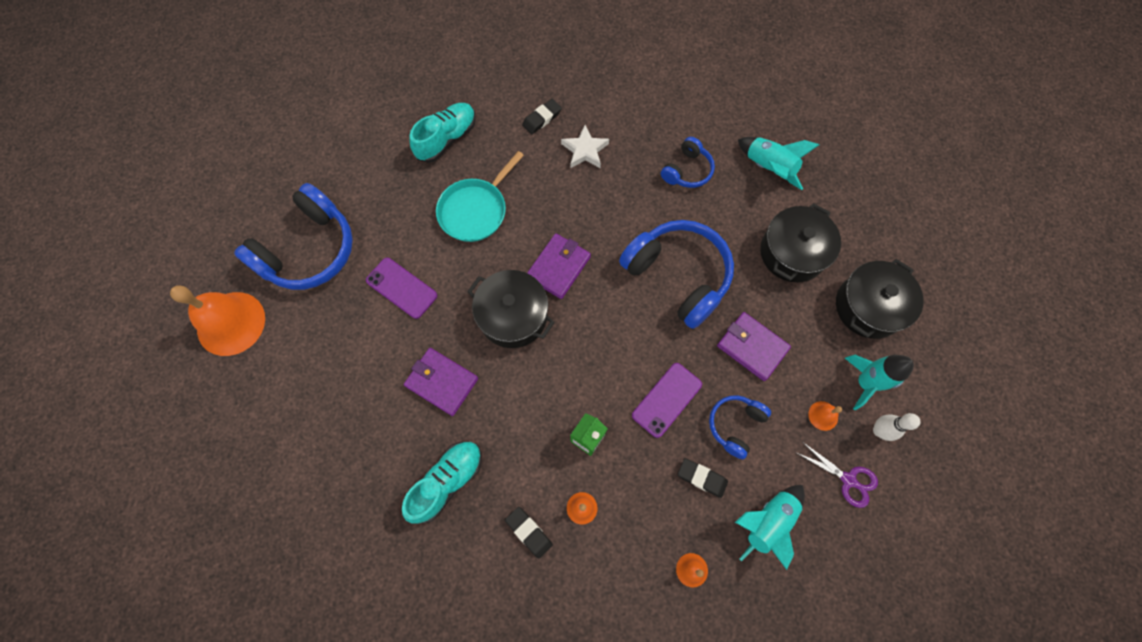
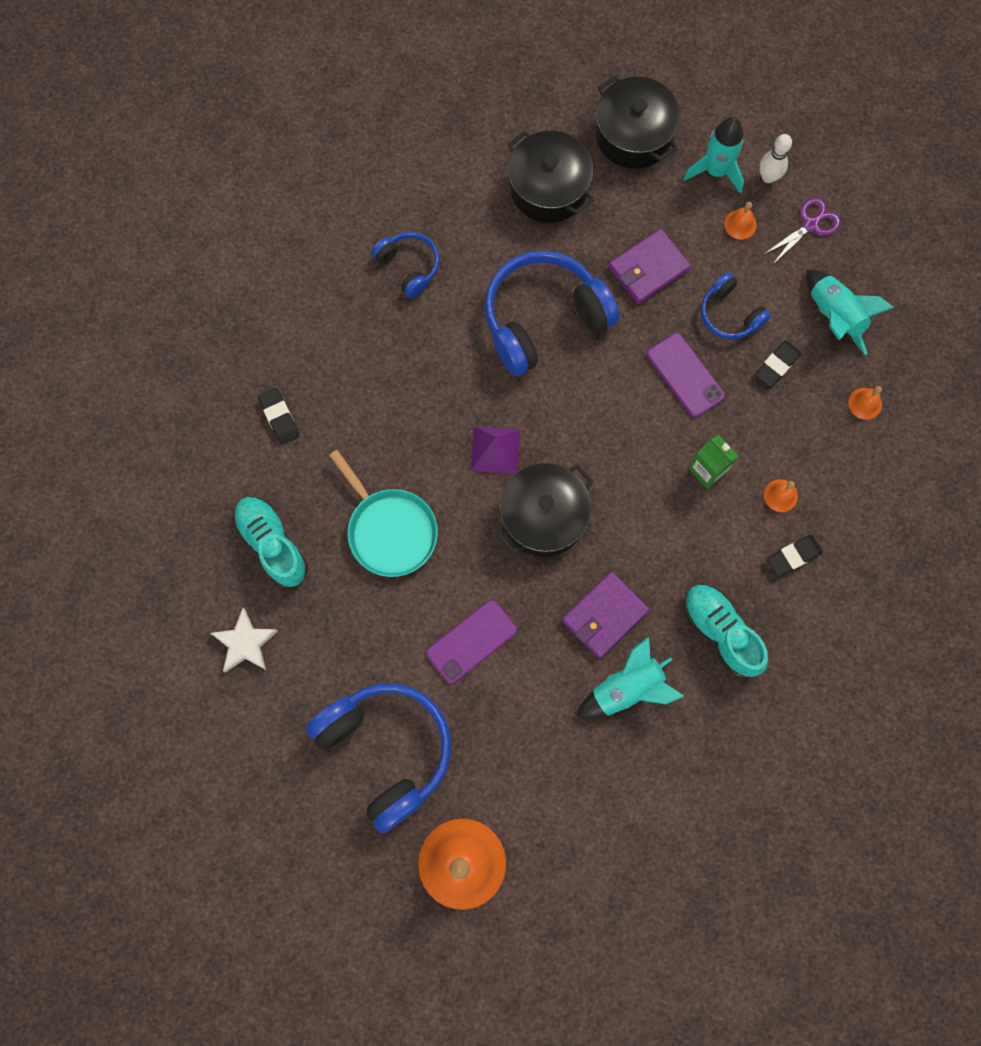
camera: 75 degrees left, 5 degrees up
(558, 267) = (495, 449): purple wallet -> purple pyramid
(585, 150) = (343, 377): white star -> white star (245, 643)
(768, 168) = (433, 175): turquoise rocket -> turquoise rocket (627, 689)

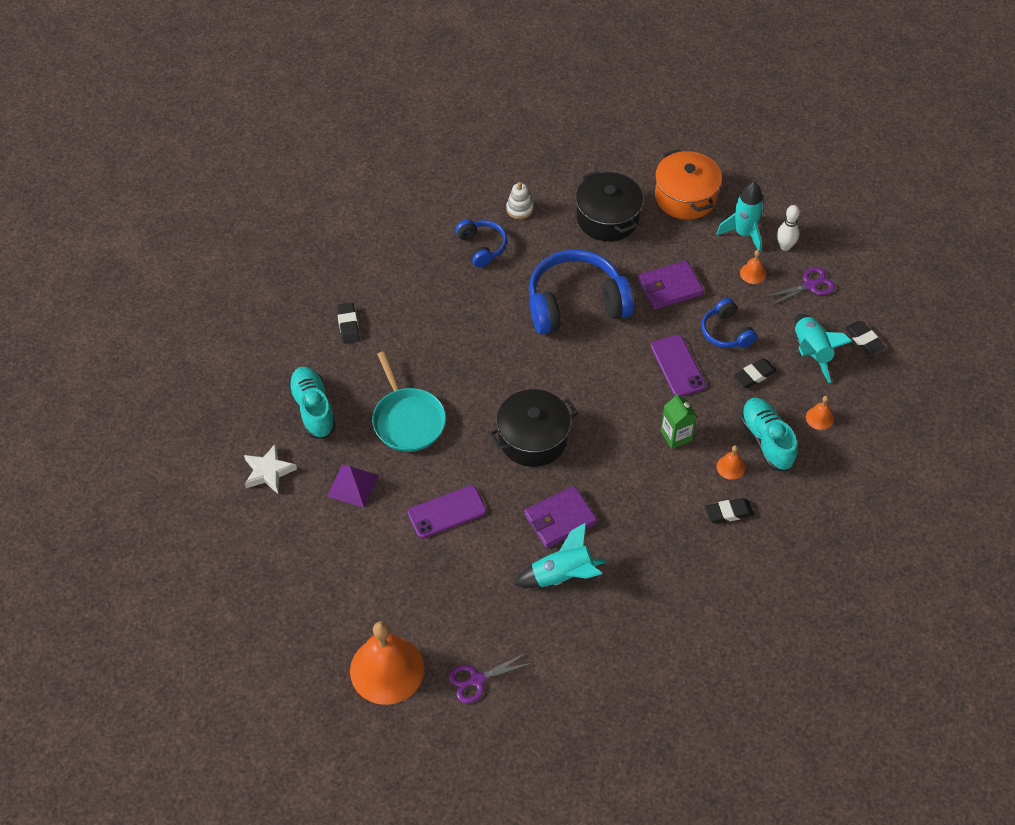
camera: 15 degrees right, 20 degrees down
(386, 750) = (353, 573): blue headphones -> none
(439, 201) = (519, 209): none -> white stacking toy
(495, 449) = (509, 384): purple pyramid -> purple pyramid (353, 485)
(568, 848) = (477, 680): none -> purple scissors
(633, 135) = (685, 197): black pot -> orange pot
(720, 632) = (652, 553): turquoise shoe -> turquoise shoe (766, 441)
(890, 285) = (864, 340): none -> black eraser

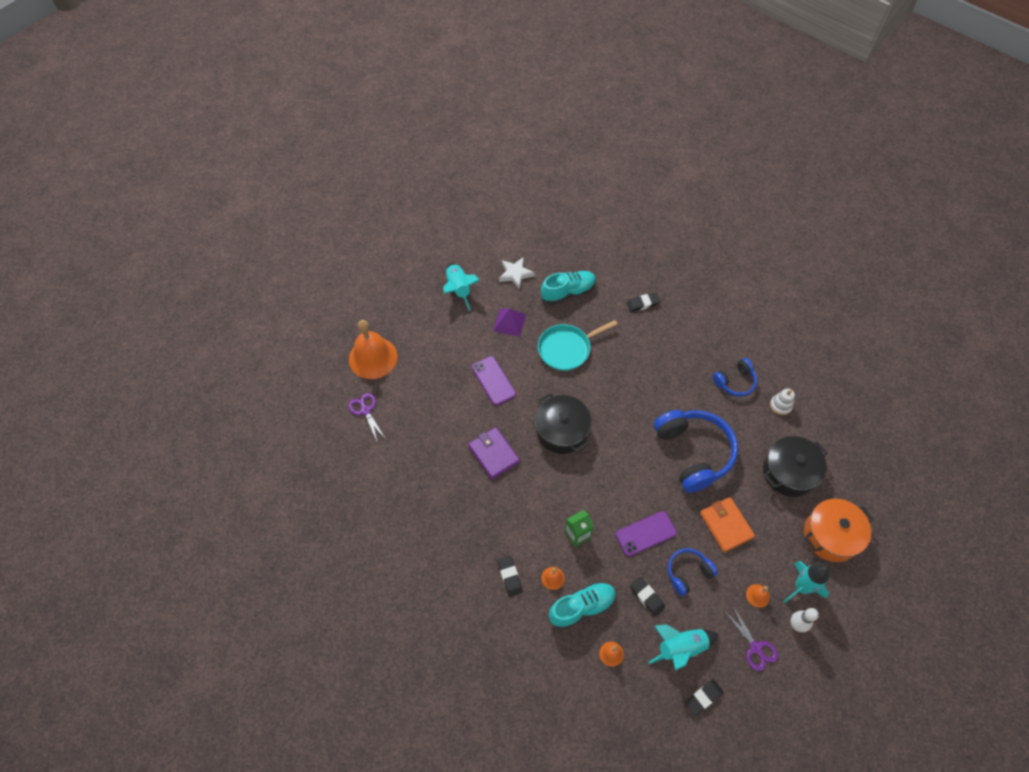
camera: 85 degrees right, 5 degrees up
(562, 576) = (447, 458): turquoise rocket -> turquoise rocket (458, 289)
(670, 287) = (726, 525): purple wallet -> orange wallet

